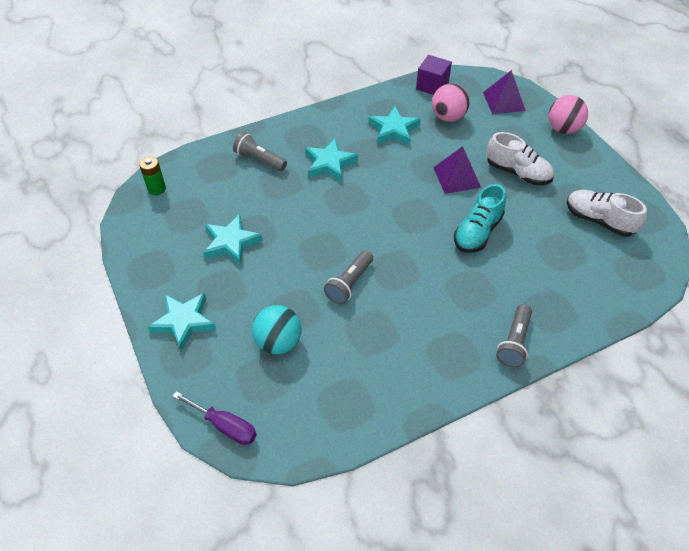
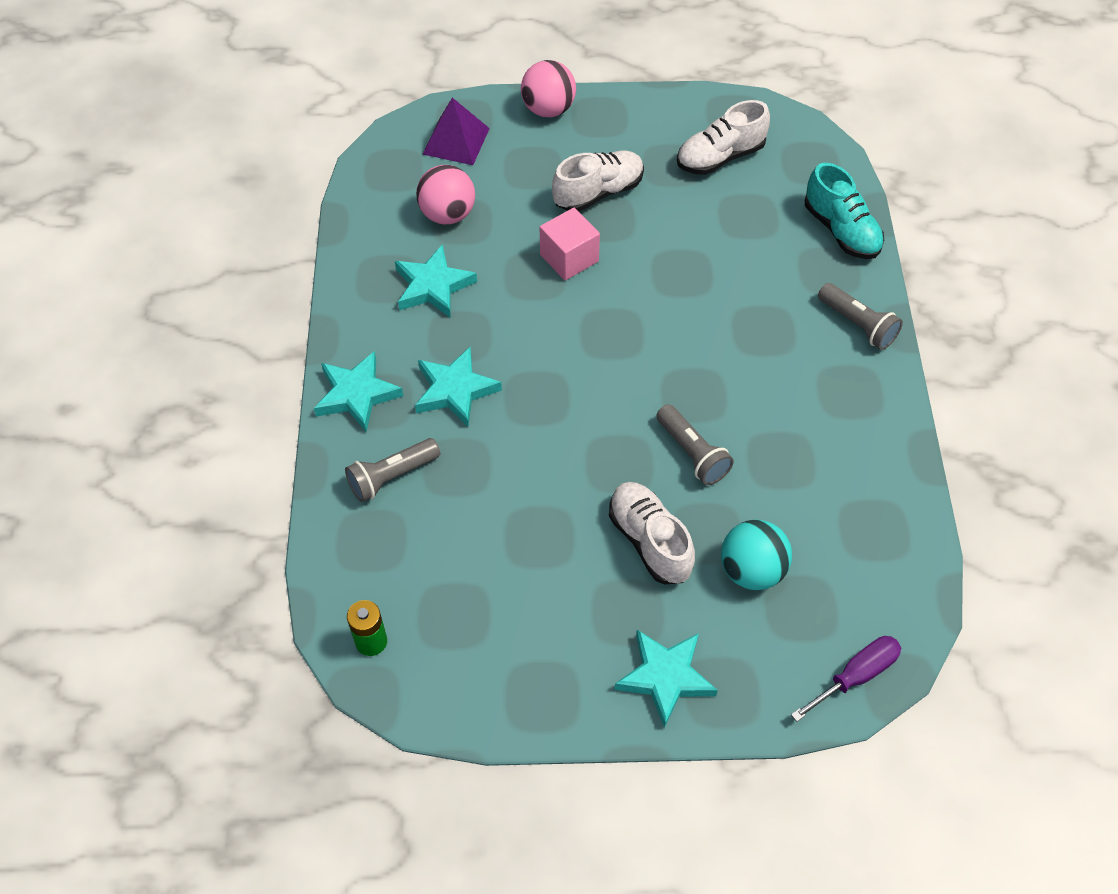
camera: 65 degrees left, 5 degrees up
(231, 242) = (545, 571): turquoise star -> turquoise star (357, 394)
(274, 283) = (650, 541): none -> white shoe
(432, 86) = (369, 202): purple cube -> none
(456, 177) = (569, 258): purple pyramid -> pink cube
(477, 232) = (676, 281): turquoise shoe -> turquoise shoe (841, 230)

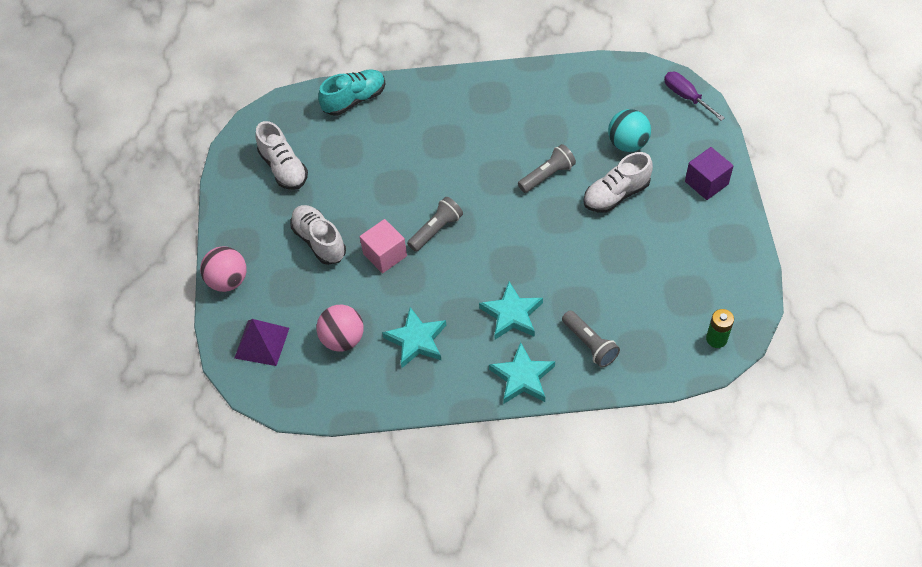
camera: 90 degrees left, 0 degrees up
(665, 677) = (706, 183): turquoise star -> purple cube
(857, 324) = (435, 92): grey flashlight -> grey flashlight (436, 230)

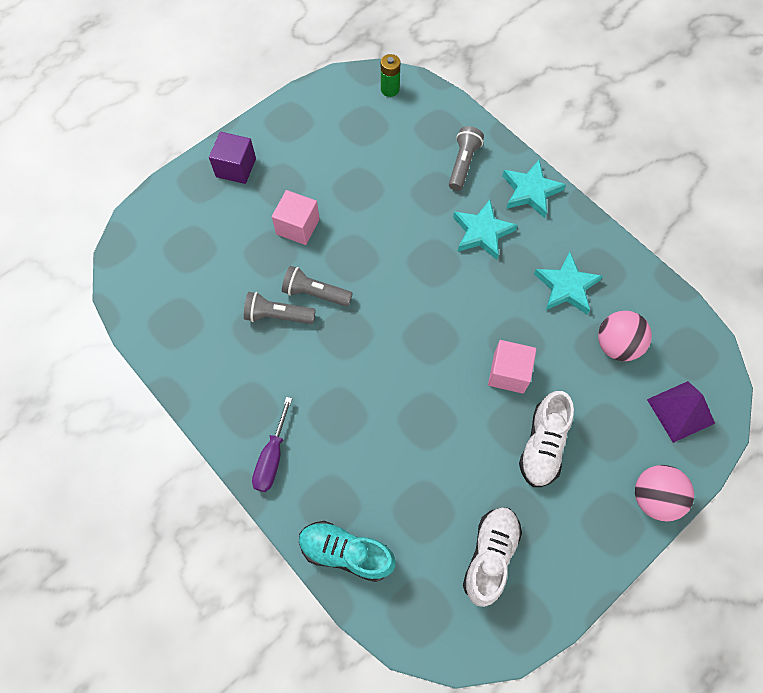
camera: 130 degrees left, 10 degrees up
(436, 230) = (447, 347): grey flashlight -> grey flashlight (278, 315)
(616, 194) = (298, 226): white shoe -> pink cube
(627, 144) = (230, 249): turquoise ball -> none
(686, 97) = (137, 233): purple screwdriver -> purple screwdriver (272, 457)

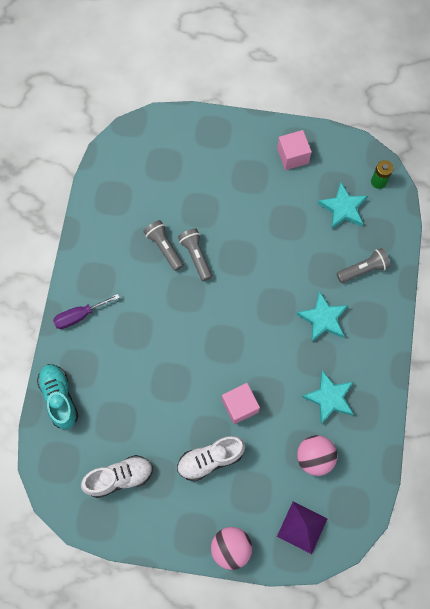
camera: 50 degrees right, 5 degrees up
(236, 168) = (238, 142): purple cube -> none
(298, 226) = (230, 210): pink cube -> pink cube (292, 156)
(530, 191) = (381, 325): turquoise star -> turquoise star (343, 208)

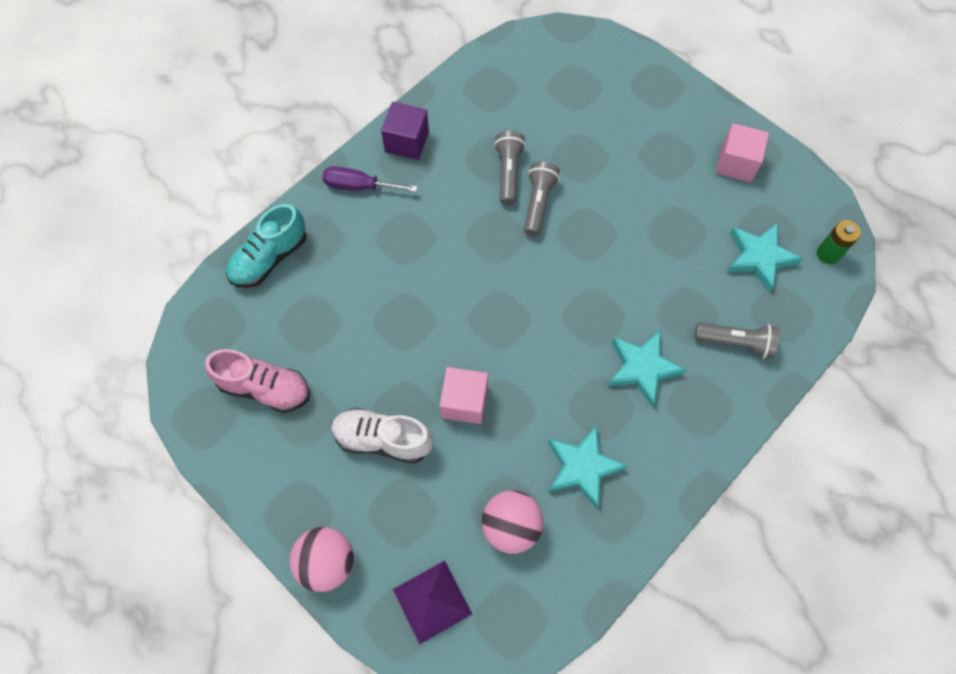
camera: 35 degrees right, 5 degrees down
(59, 398) = (269, 258): turquoise shoe -> turquoise shoe turned 150 degrees counterclockwise
(87, 267) = (407, 142): none -> purple cube
(119, 477) = (264, 388): white shoe -> pink shoe

